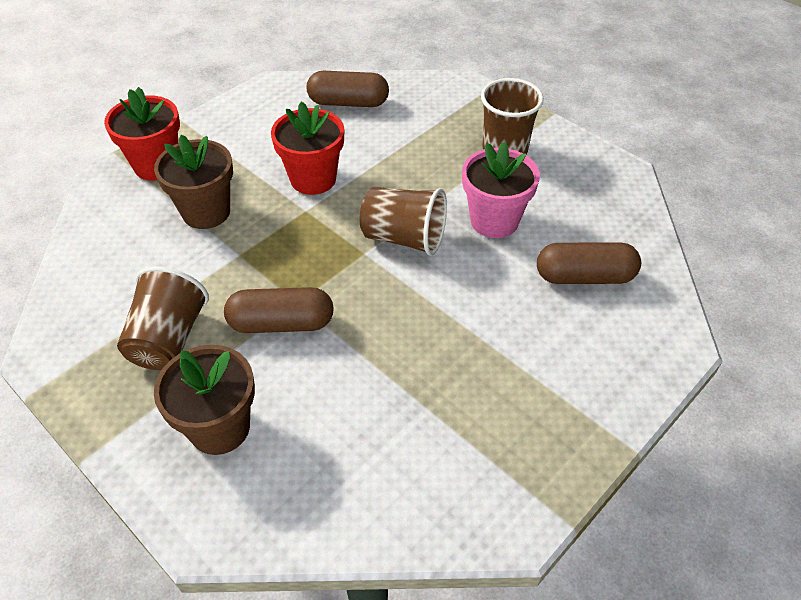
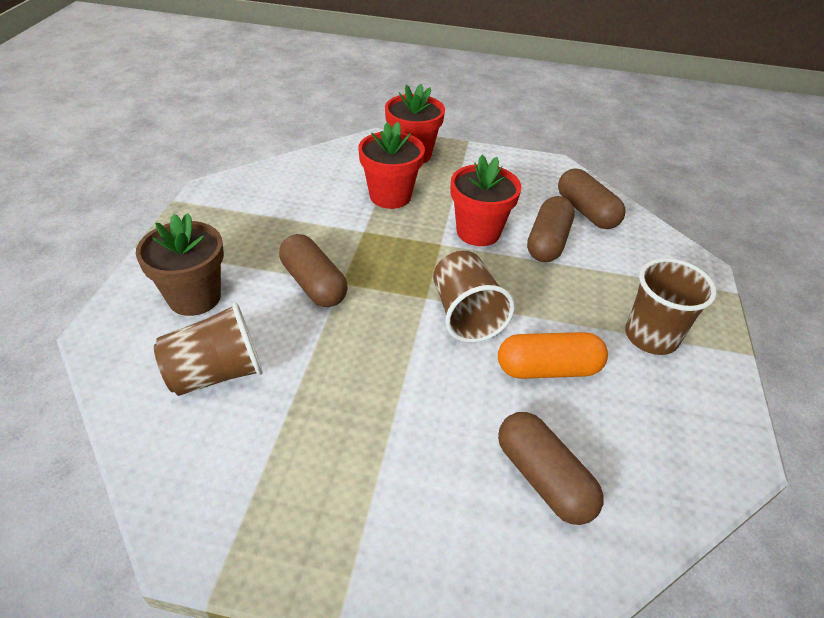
camera: 55 degrees right, 5 degrees down
(168, 339) = (258, 235): brown cup -> brown cup (216, 373)
(206, 212) = (390, 196): brown flower pot -> red flower pot
(363, 145) = (547, 242): none -> brown capsule
(494, 221) = (548, 369): pink flower pot -> orange capsule

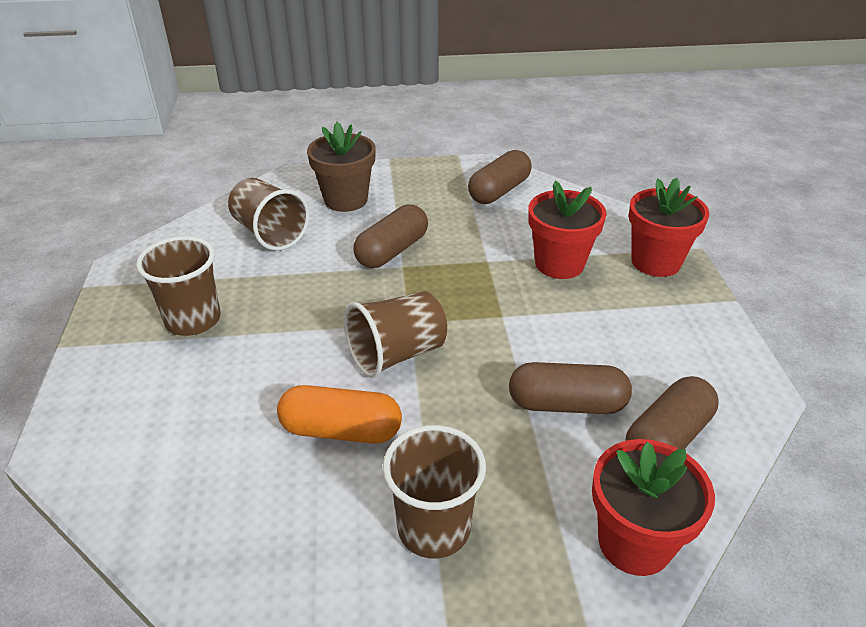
camera: 75 degrees right, 5 degrees down
(349, 467) = (193, 320): none -> brown cup
(478, 232) = (543, 340): red flower pot -> red flower pot (634, 542)
(543, 478) = (197, 443): brown capsule -> brown capsule (499, 191)
(548, 369) = (341, 430): orange capsule -> orange capsule turned 60 degrees counterclockwise

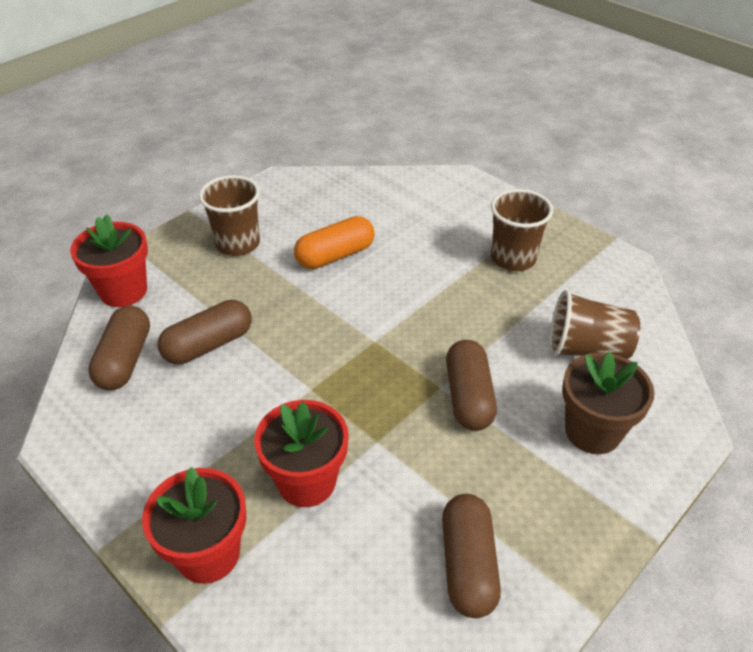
camera: 140 degrees right, 5 degrees up
(397, 354) = (355, 313): brown cup -> none

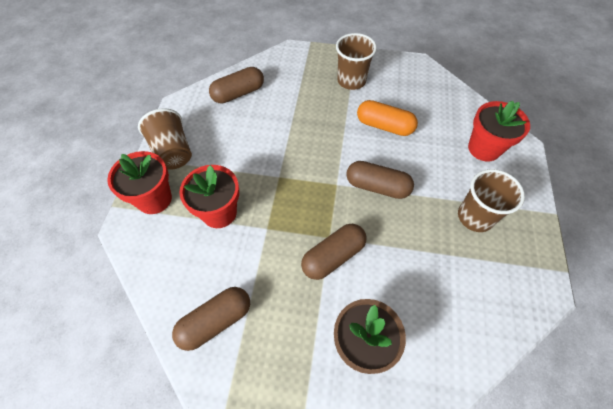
camera: 55 degrees right, 15 degrees up
(123, 291) = (279, 63): red flower pot -> red flower pot (484, 148)
(208, 345) = (273, 116): brown capsule -> brown capsule (377, 186)
(586, 349) = (431, 306): brown cup -> brown cup (173, 152)

